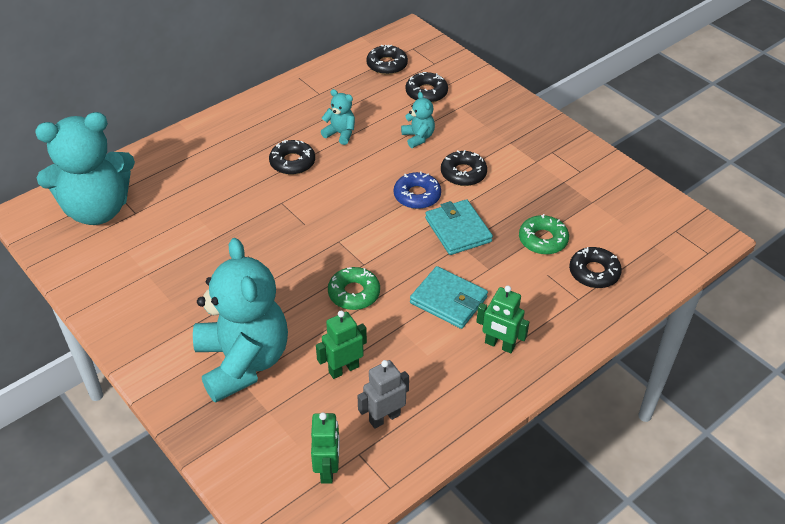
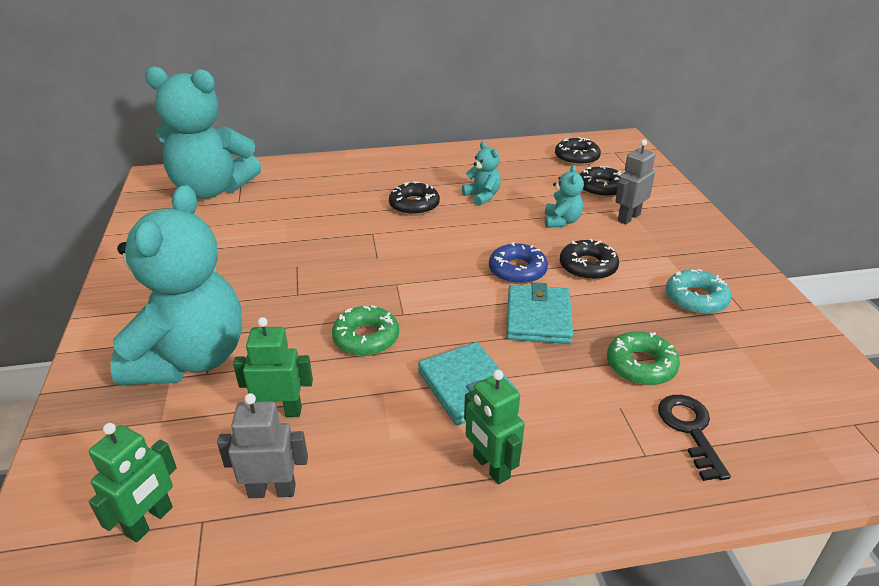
camera: 30 degrees right, 10 degrees down
(464, 116) = (628, 217): none -> grey robot
(548, 174) = (696, 299): none -> turquoise donut
(594, 272) = (690, 430): black donut -> black key

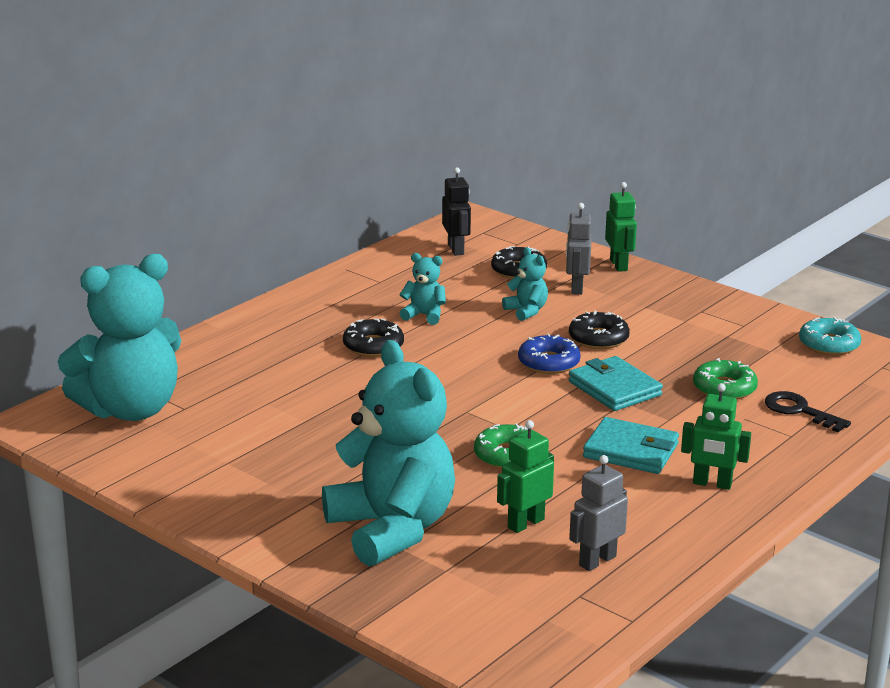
camera: 40 degrees left, 10 degrees down
(150, 521) = (546, 613): green robot -> green robot (619, 265)
(576, 157) = (456, 249): black donut -> black robot
(696, 299) = (705, 330): turquoise donut -> turquoise donut (829, 344)

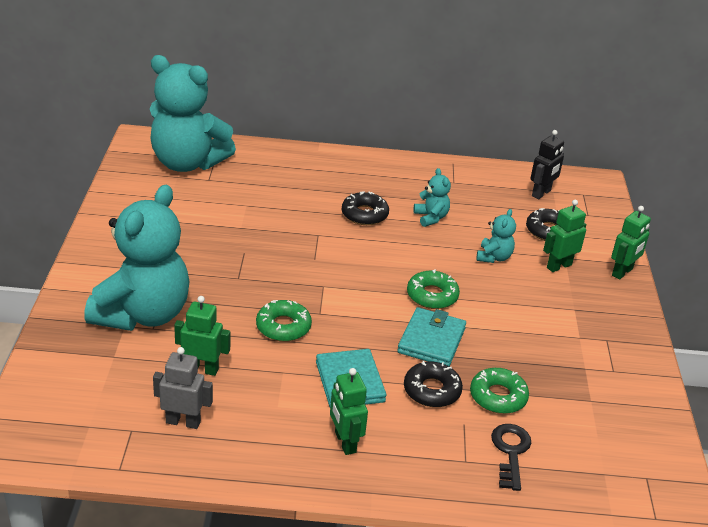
camera: 50 degrees right, 10 degrees up
(548, 362) = (432, 295): blue donut -> green donut
(576, 288) = (559, 266): grey robot -> green robot
(598, 338) = (496, 305): black donut -> black donut (432, 390)
(829, 344) = (644, 431): turquoise donut -> none

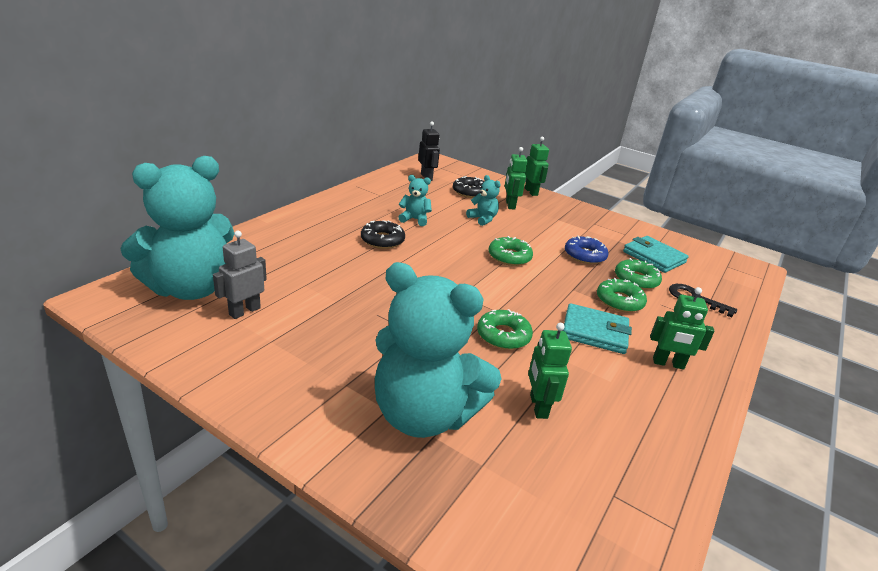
camera: 60 degrees left, 5 degrees down
(143, 314) = (424, 414): turquoise teddy bear -> turquoise teddy bear turned 150 degrees clockwise
(183, 422) = (613, 449): grey robot -> grey robot (244, 311)
(202, 369) = (538, 406): green robot -> green robot turned 45 degrees counterclockwise
(431, 340) = (562, 278): turquoise wallet -> turquoise wallet (654, 257)
(432, 390) = (619, 301): black donut -> green donut
(506, 347) = (584, 255): none -> blue donut

